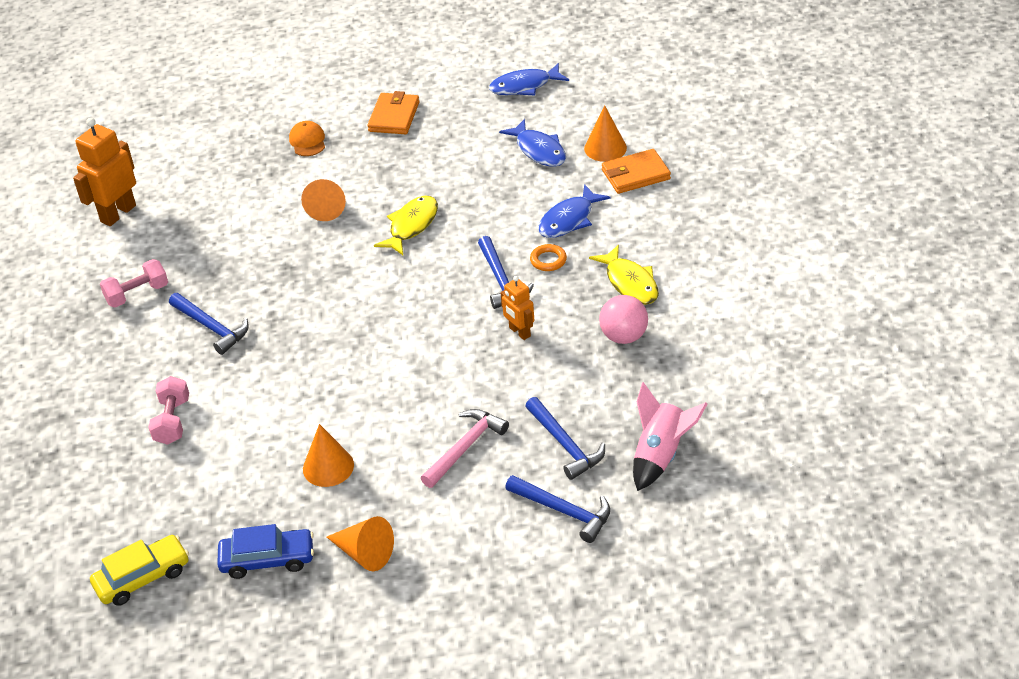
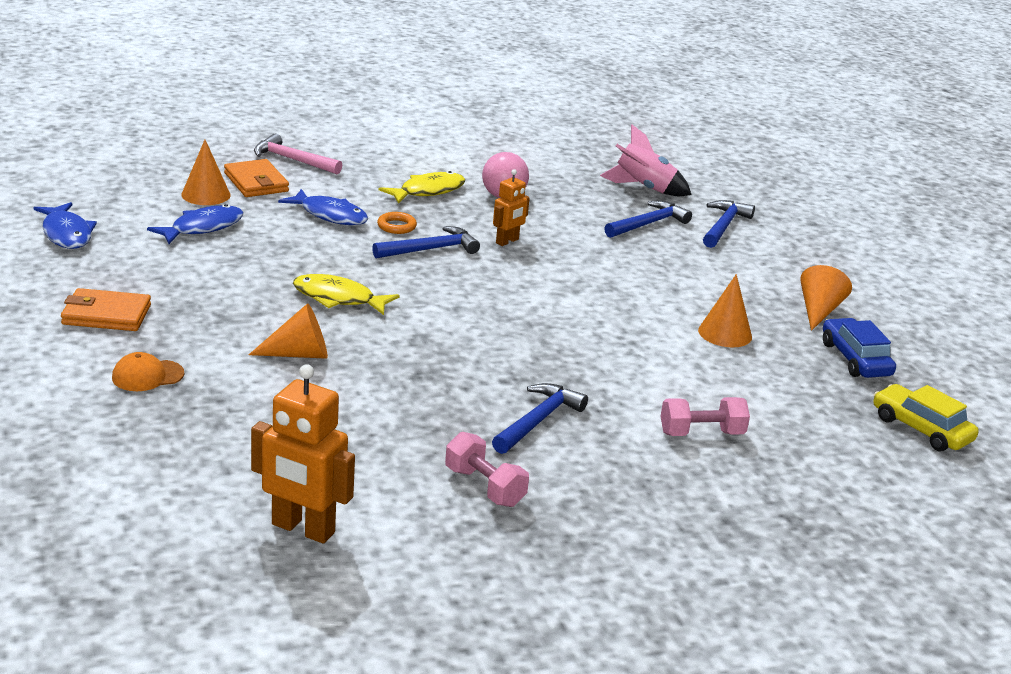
camera: 105 degrees left, 15 degrees down
(465, 447) = (670, 267): pink hammer -> pink hammer (292, 160)

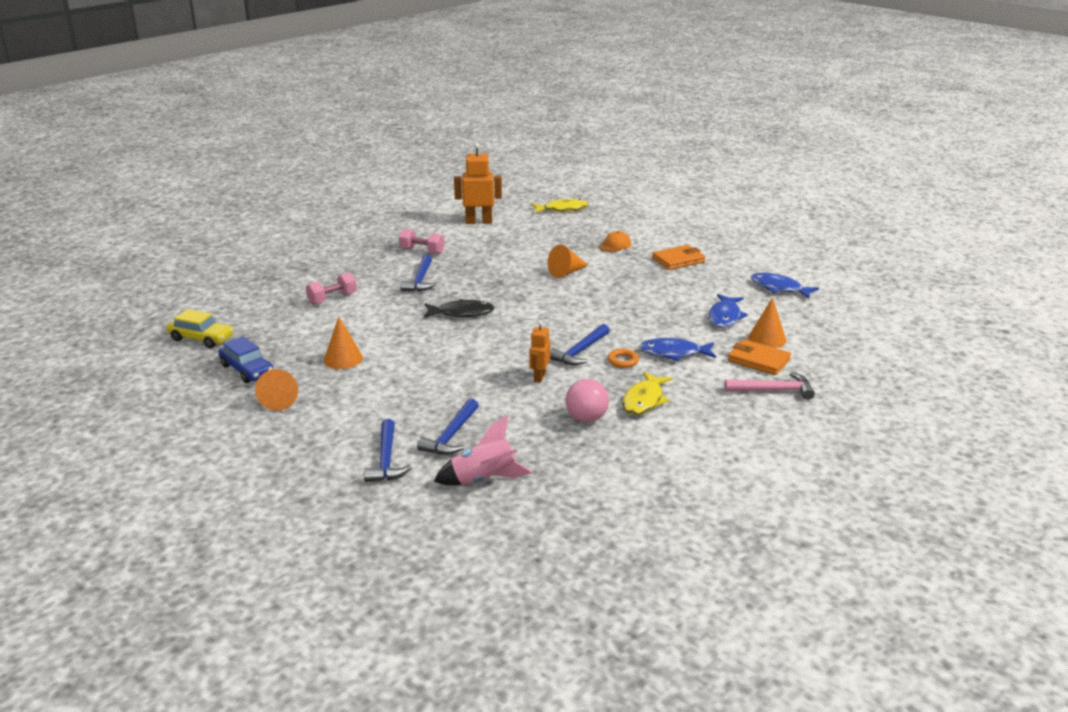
camera: 155 degrees right, 0 degrees up
(338, 298) = (588, 303): yellow fish -> yellow fish (562, 209)
(523, 343) = (462, 313): none -> black fish

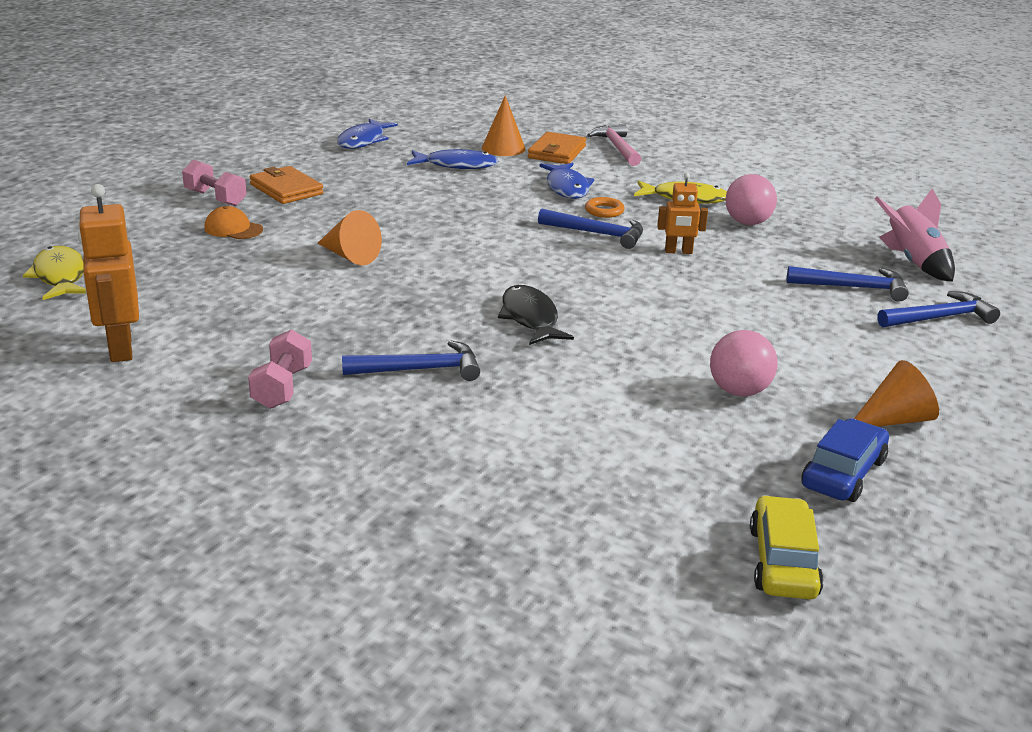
camera: 105 degrees left, 0 degrees up
(332, 299) = (536, 445): pink dumbbell -> pink dumbbell (215, 198)
(343, 359) = (739, 391): orange cone -> pink ball

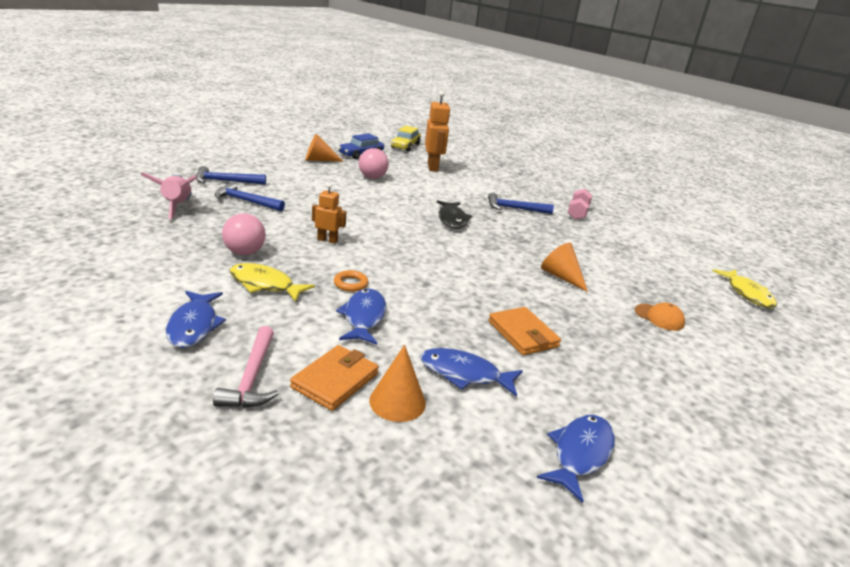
camera: 170 degrees left, 0 degrees up
(120, 348) = (667, 243): orange robot -> orange robot (433, 167)
(215, 198) = (699, 360): pink dumbbell -> none
(286, 189) = (639, 362): orange wallet -> orange wallet (522, 334)
(597, 234) = (373, 264): blue hammer -> none
(698, 166) = (194, 326): none -> blue fish

